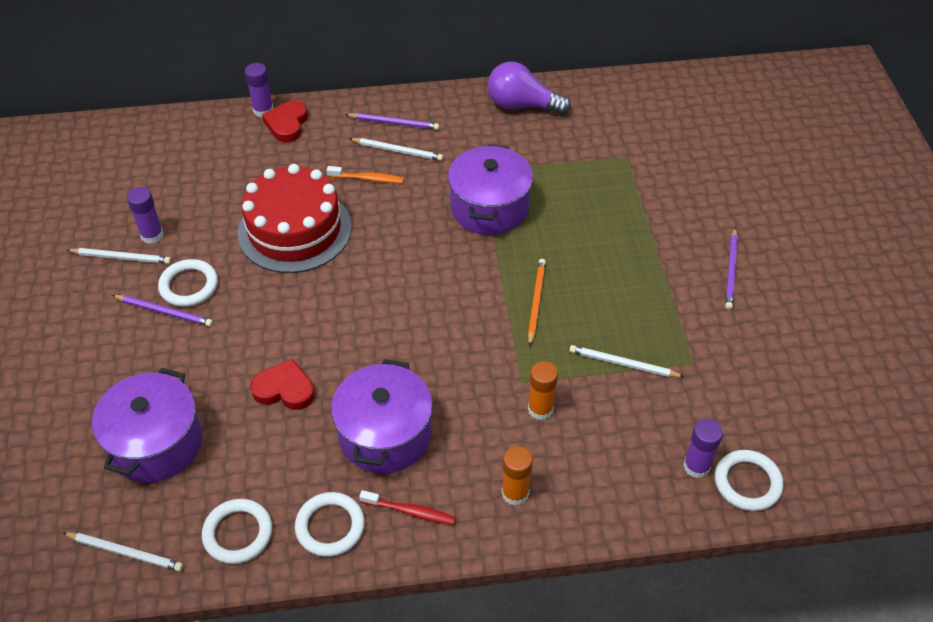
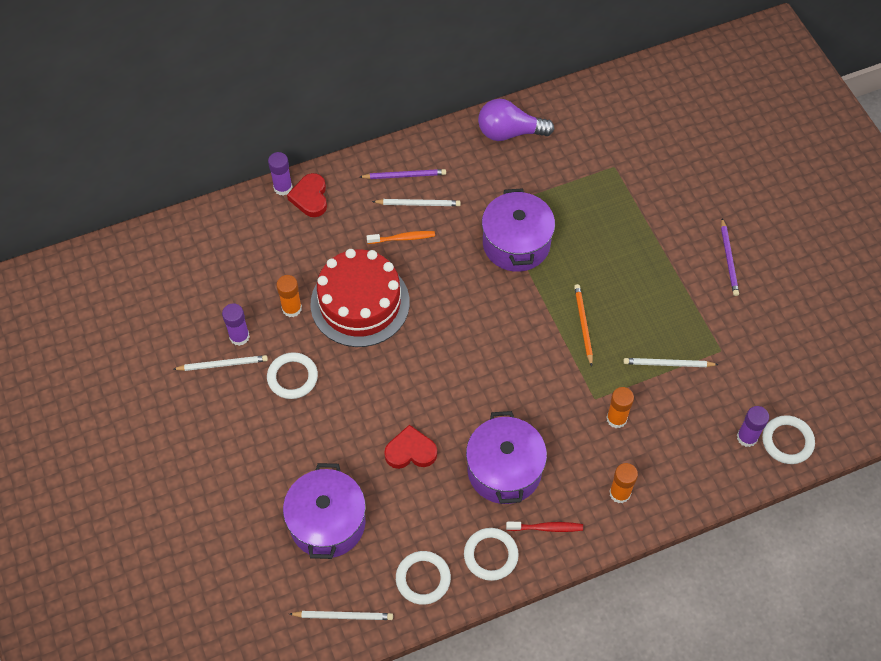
camera: 15 degrees left, 10 degrees up
(164, 312) = (282, 406): purple pencil -> none
(220, 220) = (292, 308): none -> orange glue stick

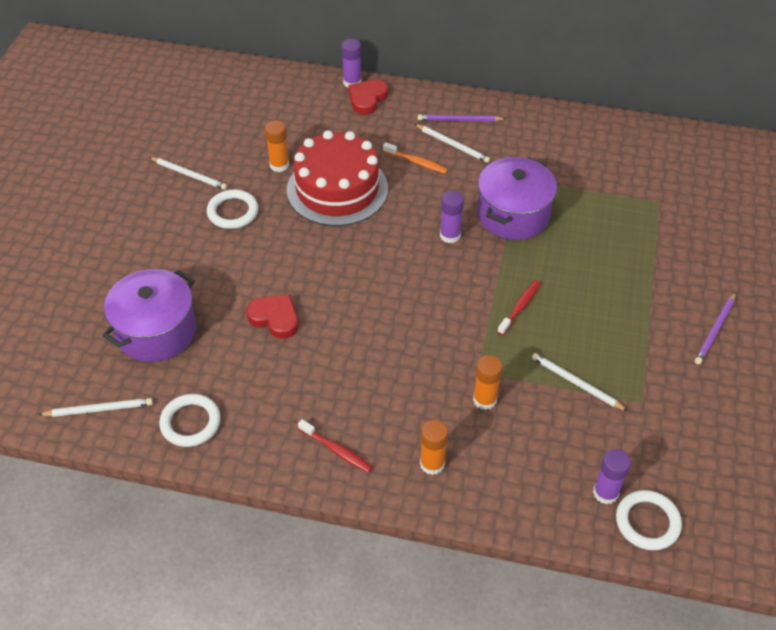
camera: 35 degrees right, 10 degrees down
(239, 336) = (220, 163): purple glue stick -> purple glue stick (450, 235)
(343, 616) = (99, 409): white pencil -> white pencil turned 45 degrees counterclockwise
(404, 175) = (459, 120): purple pencil -> purple pencil turned 150 degrees clockwise
(490, 555) = (266, 441): white ring -> none
(504, 470) = (342, 380): purple pot -> none
(509, 132) = (580, 132): purple light bulb -> none
(583, 324) = (520, 307): orange pencil -> red toothbrush

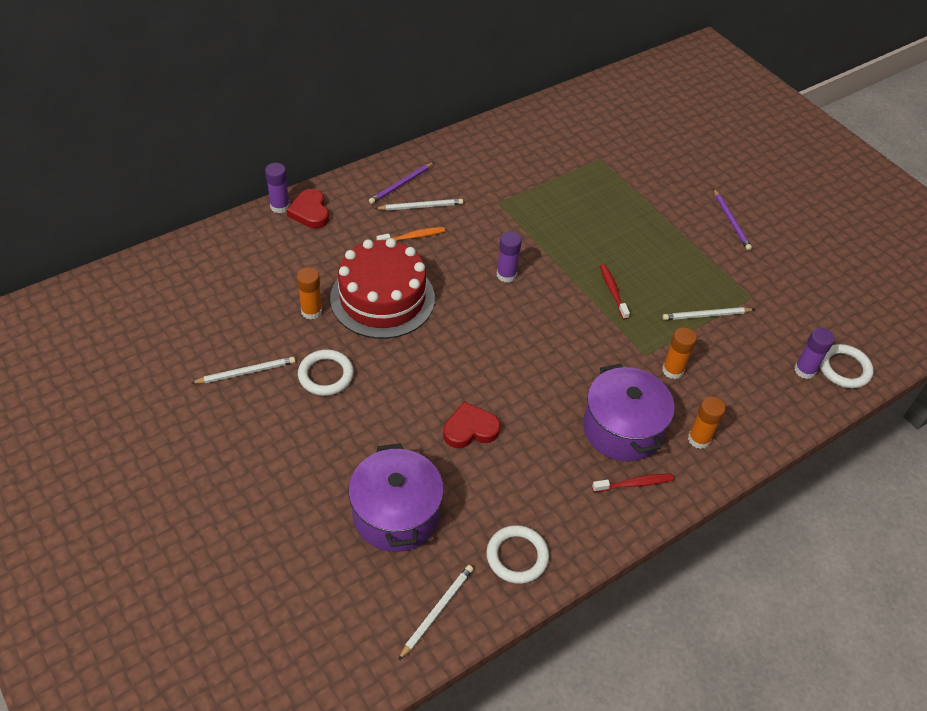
camera: 50 degrees left, 0 degrees up
(513, 214) = (526, 230): purple pot -> purple pot (622, 429)

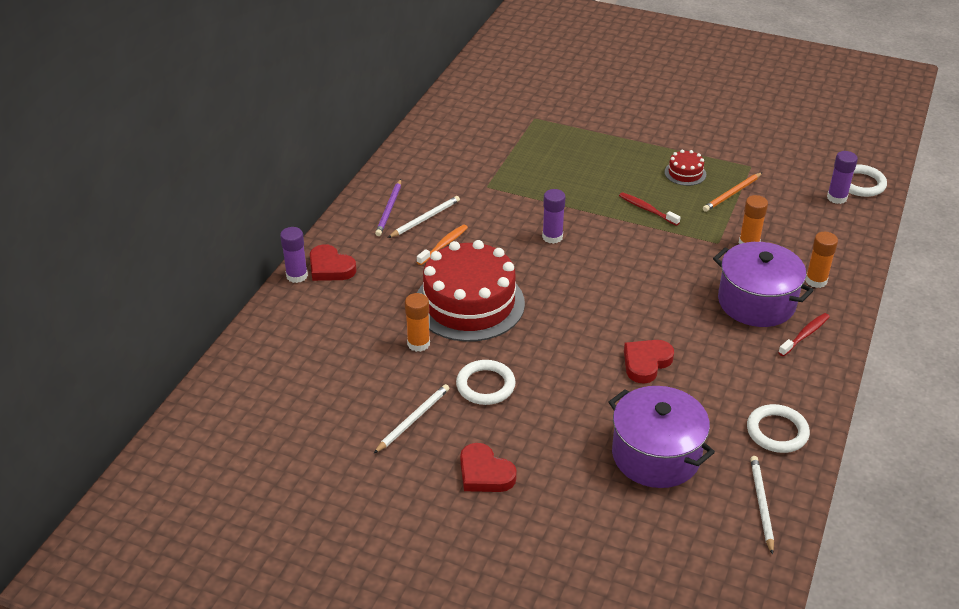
camera: 30 degrees left, 10 degrees down
(253, 448) = (484, 473): none -> red heart
(682, 274) = (685, 173): none -> red cake
(706, 315) = (732, 194): white pencil -> orange pencil
(731, 221) = (681, 120): purple pencil -> none

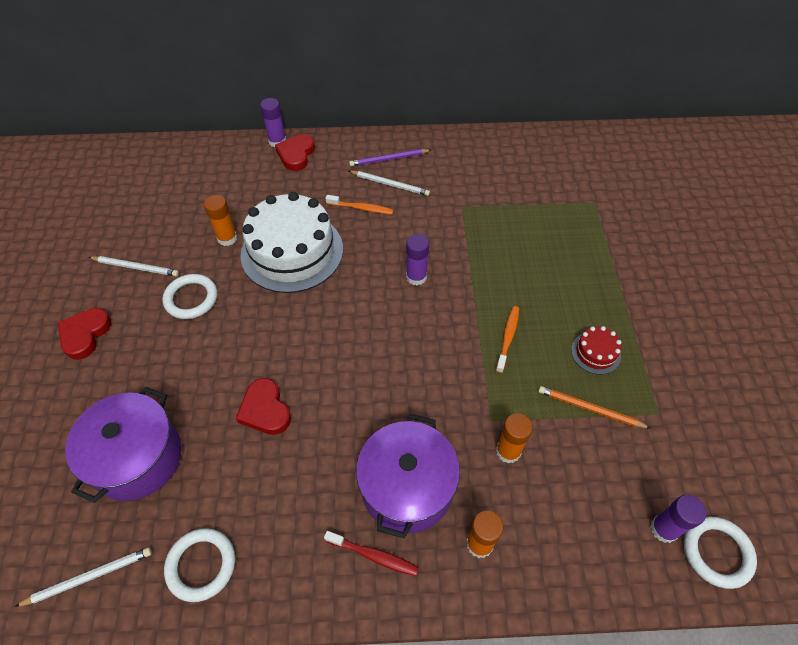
camera: 65 degrees right, 15 degrees up
(469, 303) = (292, 252): red cake -> white cake
(646, 363) = (265, 410): red heart -> red heart turned 135 degrees counterclockwise
(647, 209) = (508, 338): red toothbrush -> orange toothbrush

